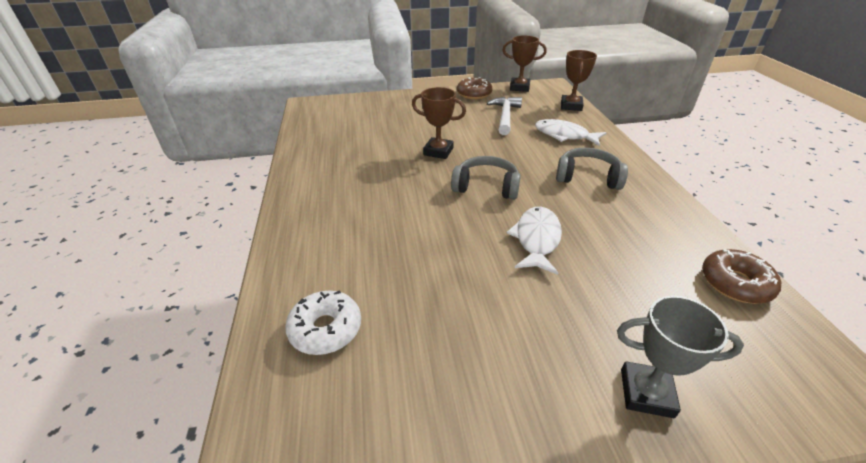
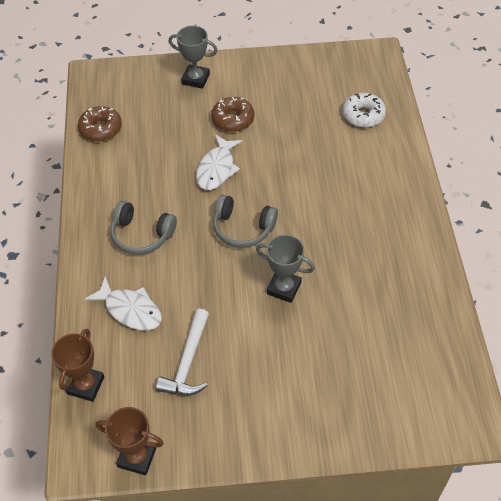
camera: 175 degrees left, 15 degrees up
(438, 151) = (284, 288): brown trophy -> grey trophy
(474, 94) = (216, 438): brown donut -> brown donut (233, 119)

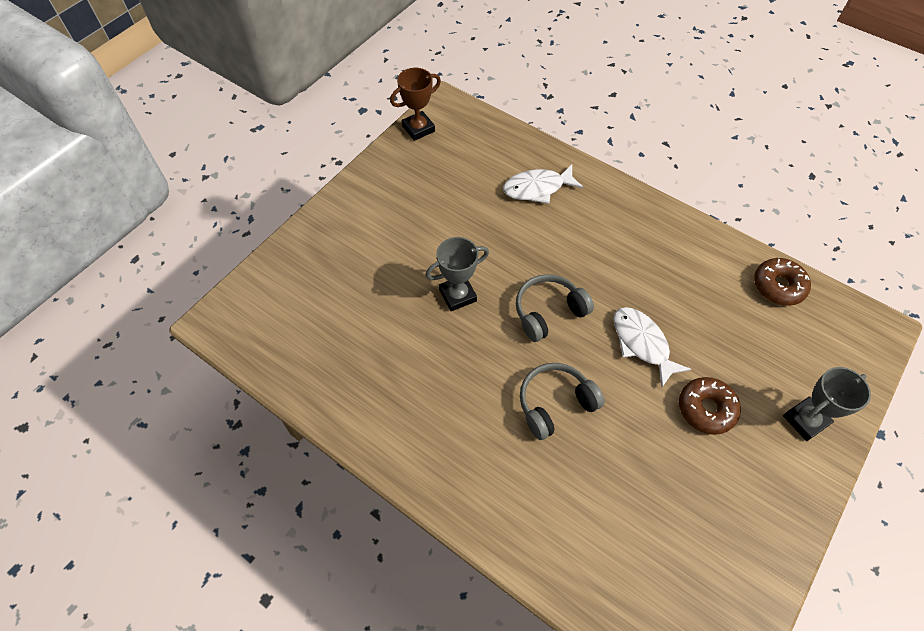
camera: 130 degrees right, 5 degrees up
(85, 385) = (498, 132): brown trophy -> none
(142, 235) = (608, 238): grey headphones -> grey headphones (555, 404)
(188, 362) = (457, 193): white hammer -> none
(363, 115) = (607, 554): white donut -> none

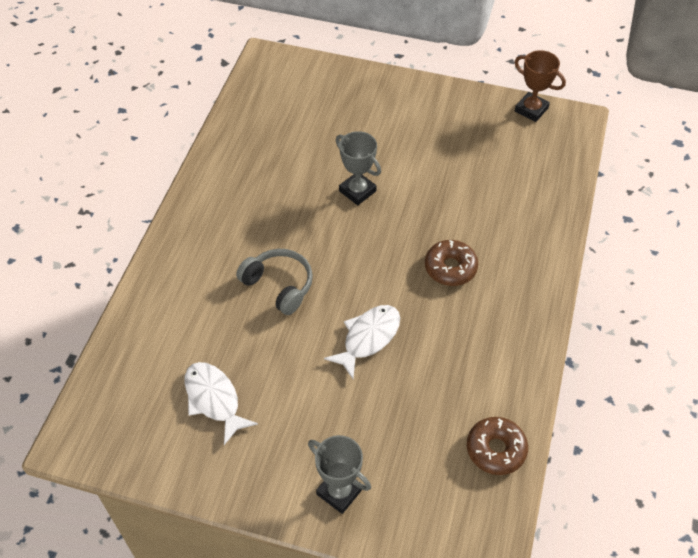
camera: 70 degrees right, 5 degrees down
(537, 188) = (510, 216): white fish -> white fish (214, 399)
(548, 312) = (370, 259): grey headphones -> none
(706, 409) = (319, 402): brown donut -> brown donut (450, 268)

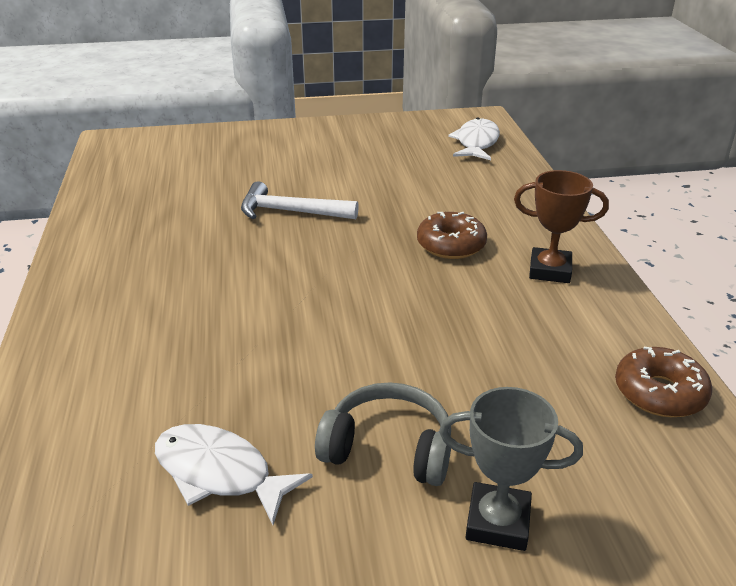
camera: 25 degrees left, 20 degrees down
(279, 285) = (244, 316): grey headphones -> grey headphones (388, 448)
(357, 191) = (291, 212): grey trophy -> white hammer
(368, 338) = (403, 333): white fish -> white fish (476, 143)
(531, 110) = (432, 120): brown trophy -> brown trophy (550, 270)

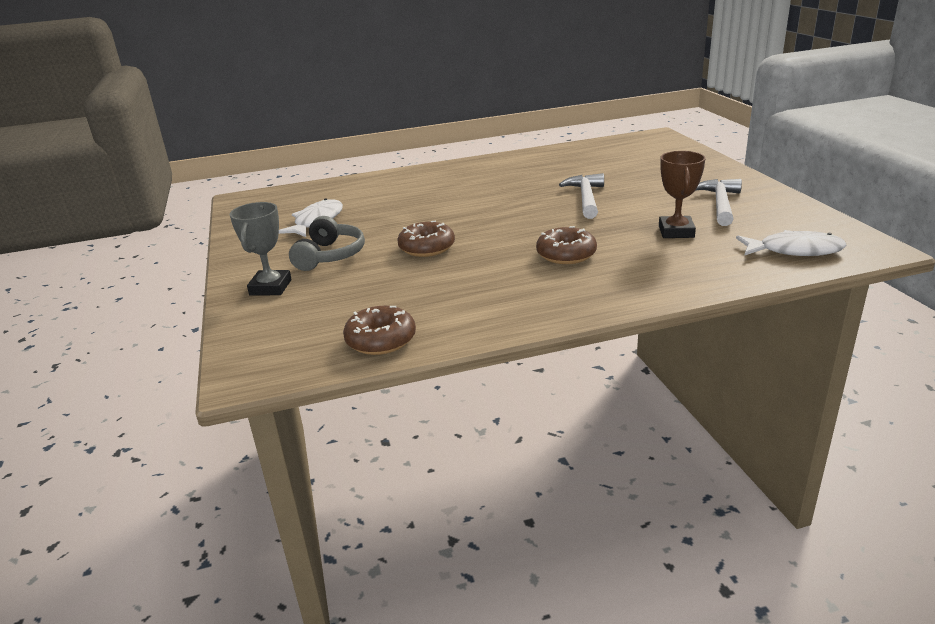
camera: 85 degrees right, 5 degrees down
(357, 149) = (720, 204): none -> white hammer
(394, 344) = (427, 247): none -> brown donut
(550, 270) = (543, 295): brown trophy -> brown trophy (676, 232)

